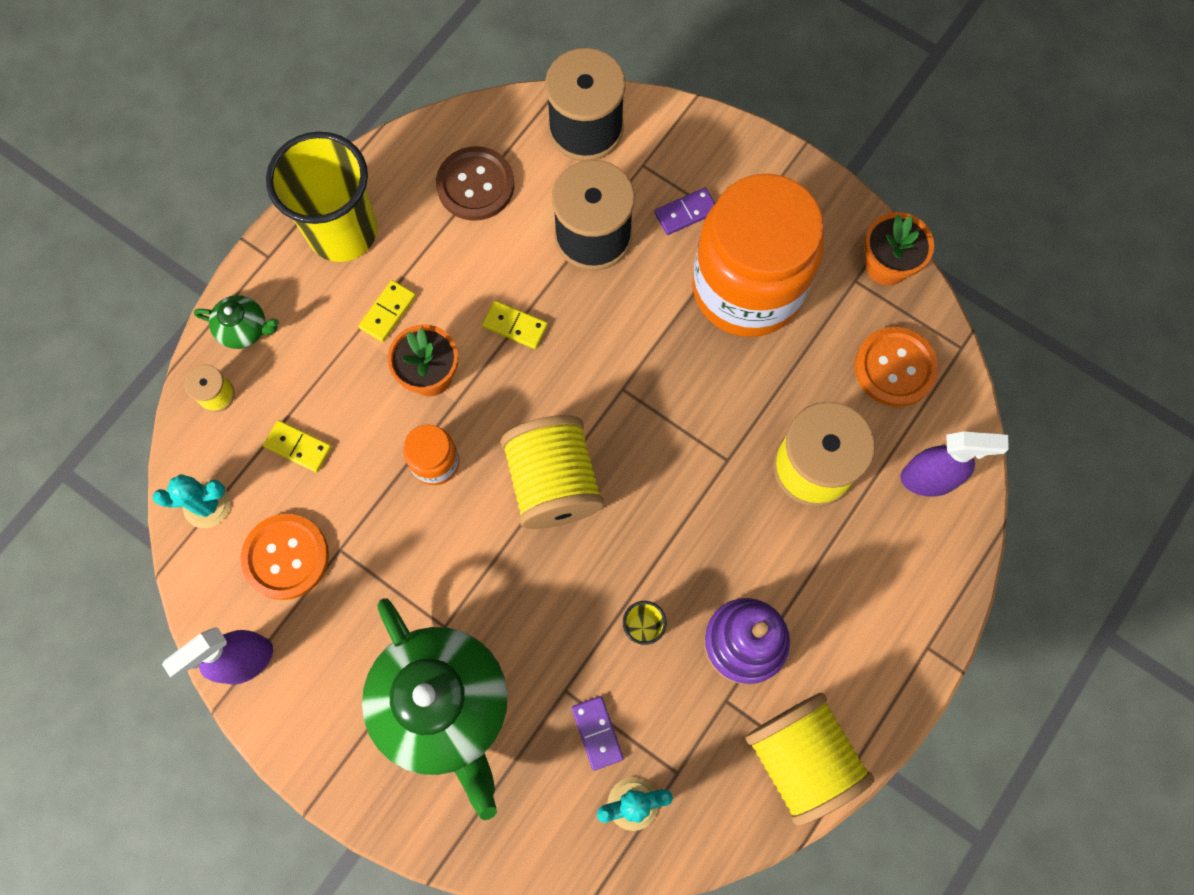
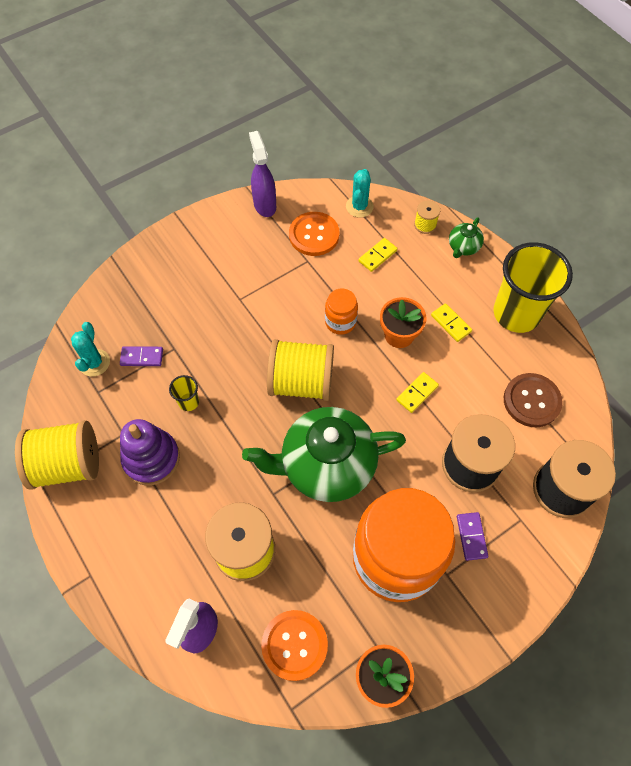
camera: 110 degrees right, 10 degrees down
(444, 706) = (195, 286): green teapot -> green teapot (326, 465)

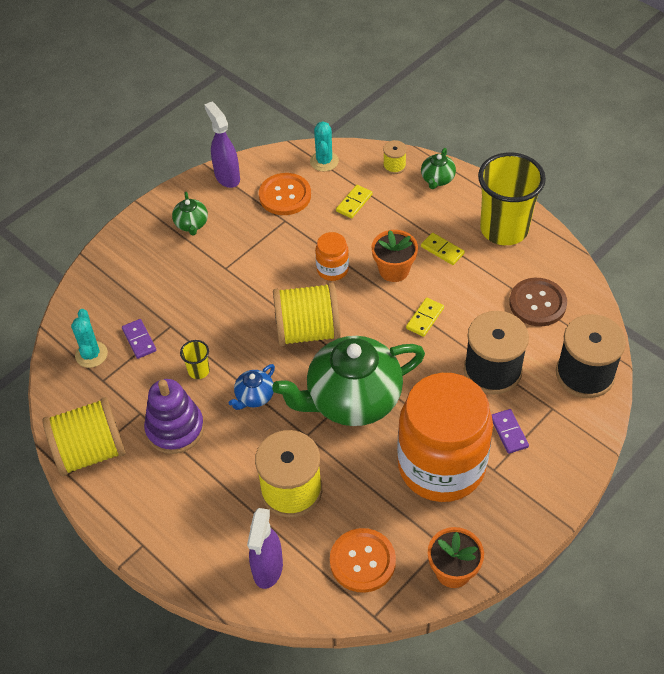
camera: 10 degrees left, 10 degrees down
(142, 357) = (139, 340): purple domino -> purple domino turned 75 degrees clockwise
(220, 247) = (191, 224): none -> green teapot
(234, 441) = (254, 397): none -> blue teapot

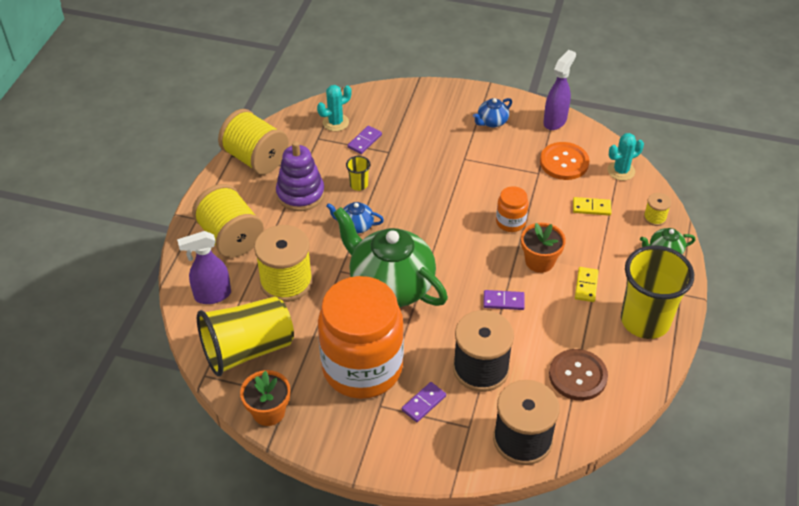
camera: 60 degrees right, 5 degrees down
(191, 224) = (492, 122): green teapot -> blue teapot
(308, 331) = (438, 232): yellow spool -> yellow spool (231, 237)
(362, 561) = (247, 349): orange button -> yellow cup
(425, 318) = (503, 301): yellow domino -> purple domino

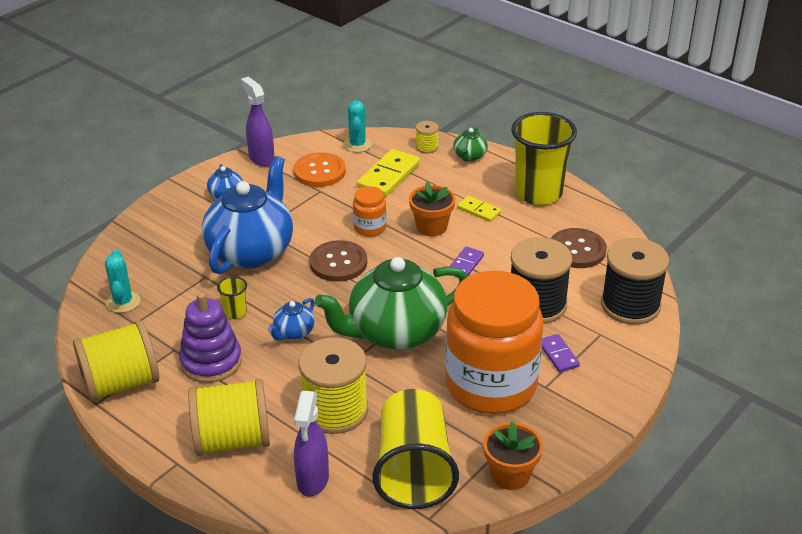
camera: 65 degrees left, 10 degrees down
(364, 141) = (173, 289): purple domino -> none
(434, 164) = (251, 251): none -> blue teapot
(453, 220) = (338, 263): none -> brown button
(591, 208) = (389, 176): yellow domino -> yellow domino, size x1.76

